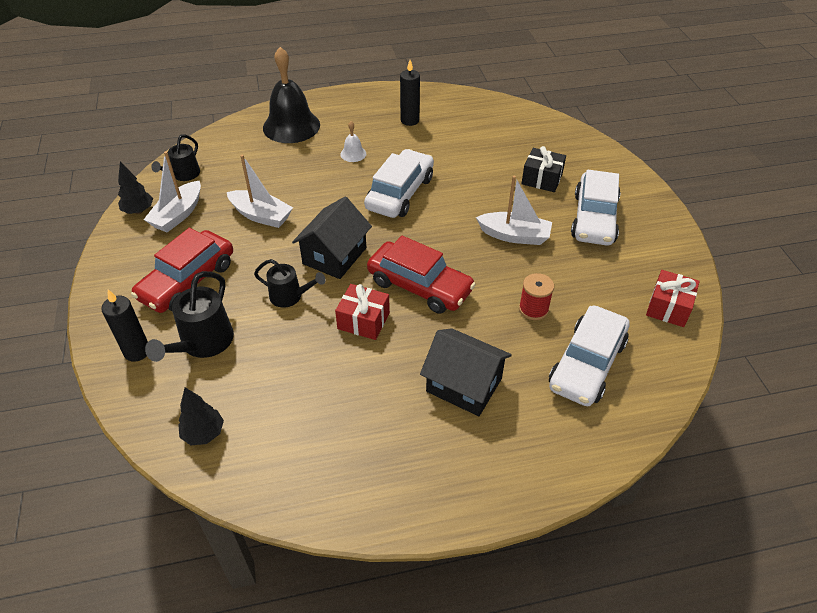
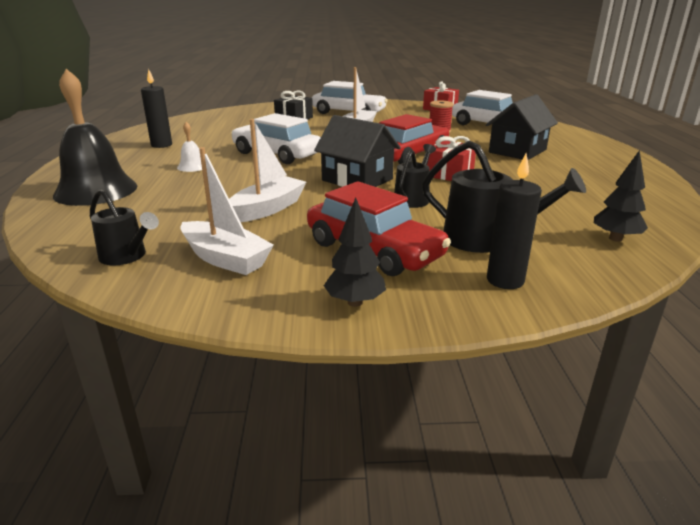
camera: 80 degrees left, 20 degrees down
(139, 211) = (189, 291): black tree -> black tree (355, 302)

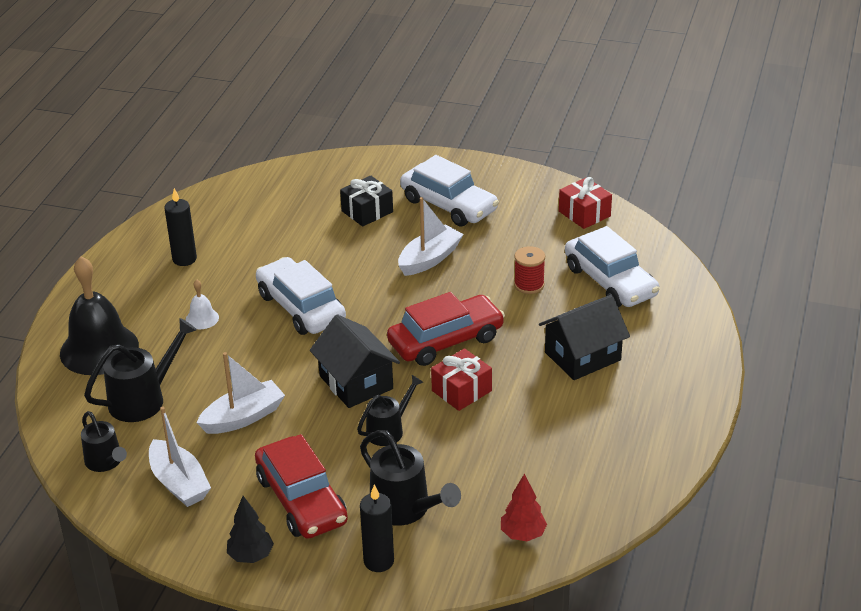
camera: 20 degrees right, 10 degrees up
(155, 211) = (144, 399): none -> black watering can
(615, 238) = (523, 534): black tree -> red tree

